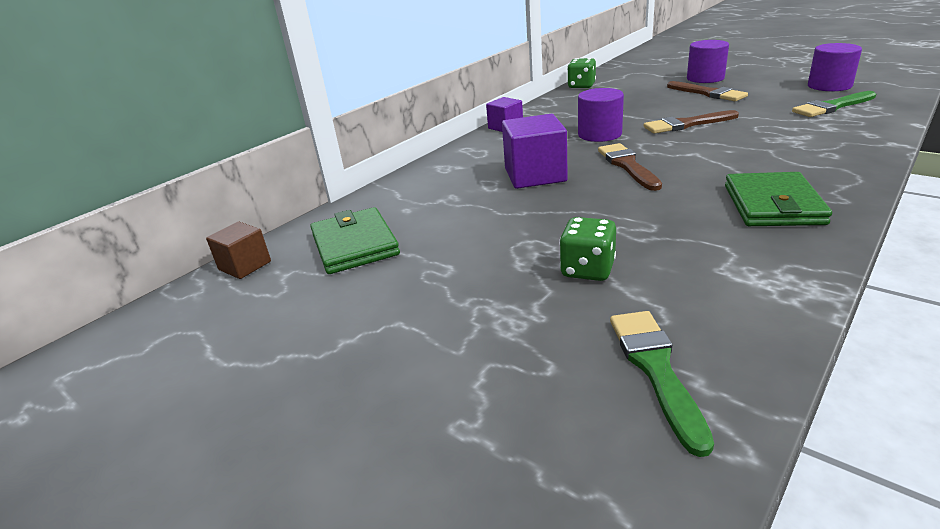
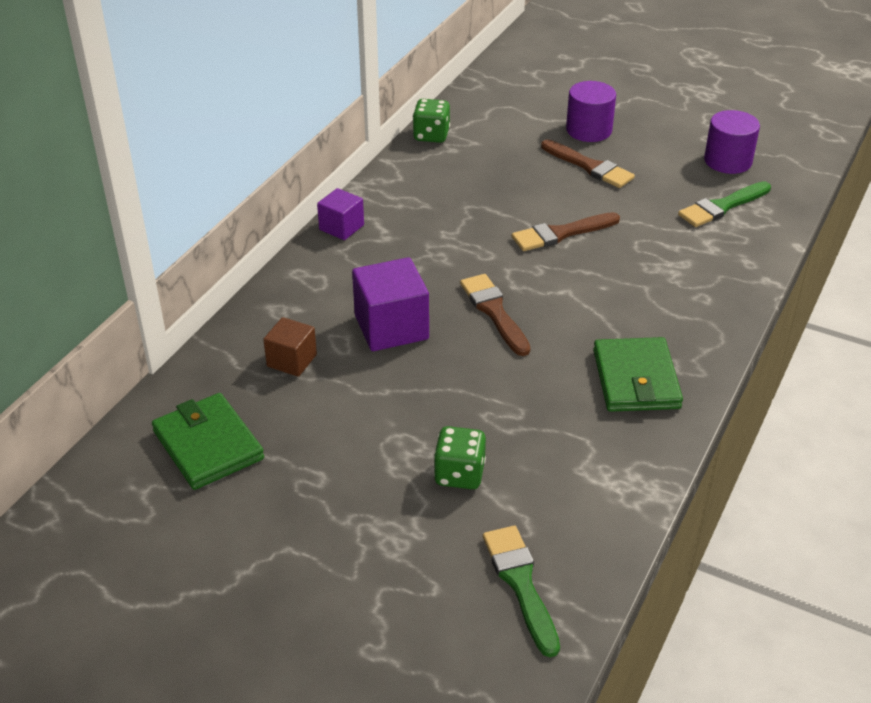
camera: 15 degrees left, 10 degrees up
(245, 266) = (90, 480): brown cube -> brown cube (292, 360)
(599, 134) = (460, 249): purple cylinder -> none

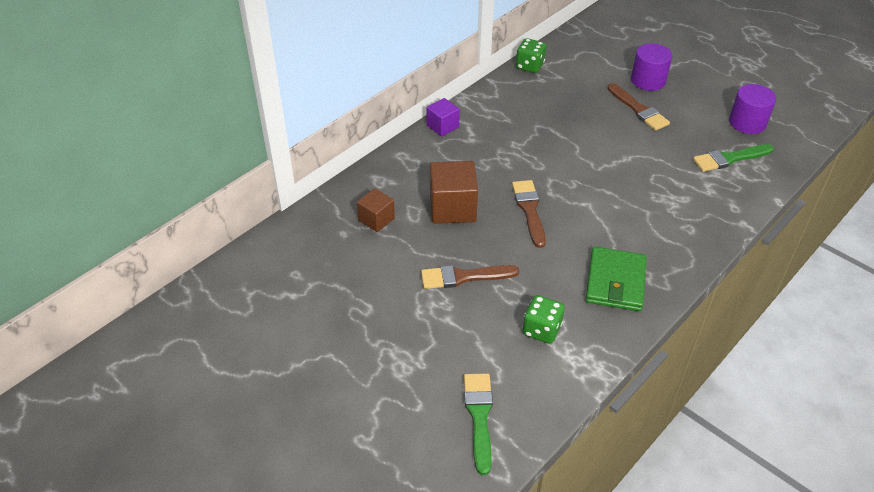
camera: 15 degrees right, 5 degrees up
(208, 445) = (301, 269): green wallet -> none
(391, 327) = (452, 208): purple cube -> brown cube
(459, 474) = (463, 327): green dice -> green dice (541, 330)
(561, 233) = (599, 159): brown brush -> brown brush (464, 277)

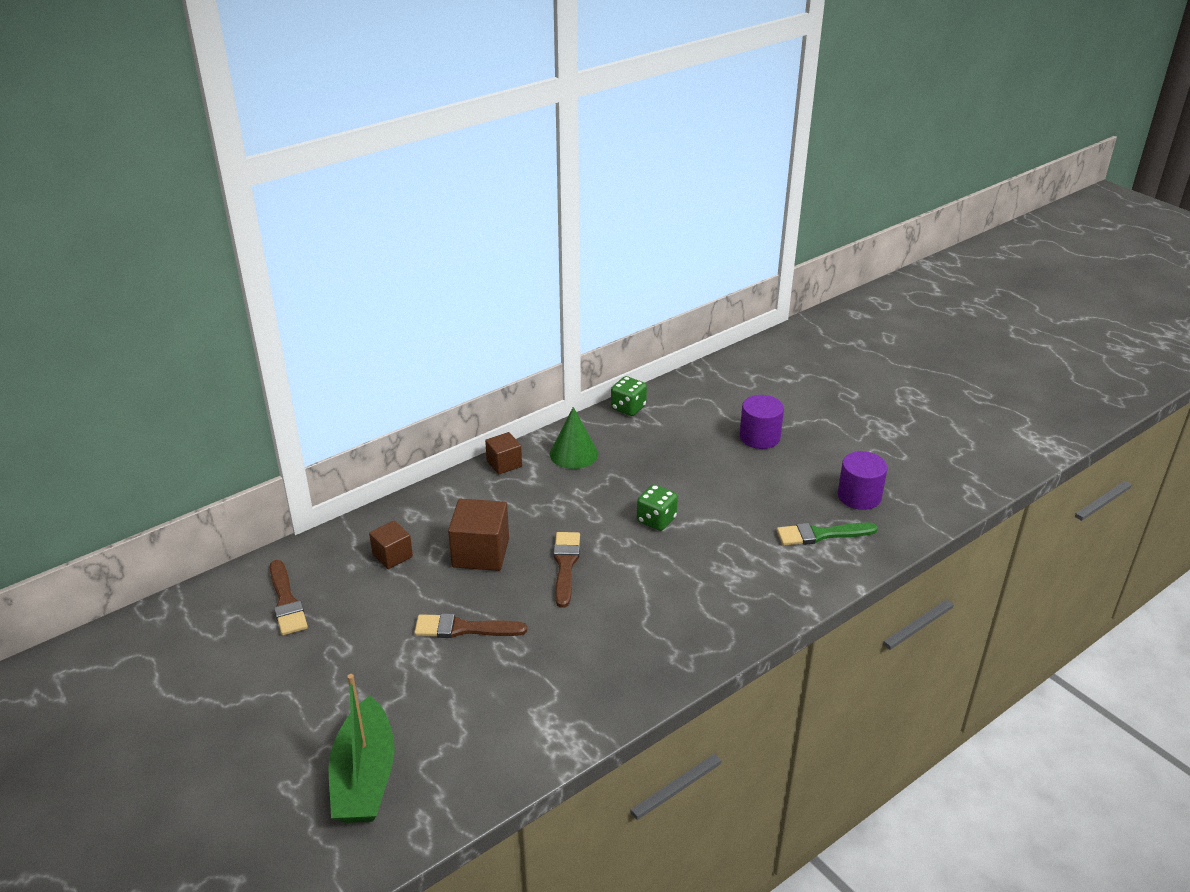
camera: 10 degrees right, 10 degrees down
(428, 421) = (364, 777): none -> green boat
(442, 126) = (504, 464): purple cube -> brown cube
(479, 416) = (422, 780): green brush -> none
(499, 111) = (573, 454): none -> green cone
(541, 330) = (527, 696): green dice -> green dice (656, 520)
(615, 282) = (632, 655): green wallet -> none
(638, 109) = (735, 468): brown brush -> brown brush (286, 602)

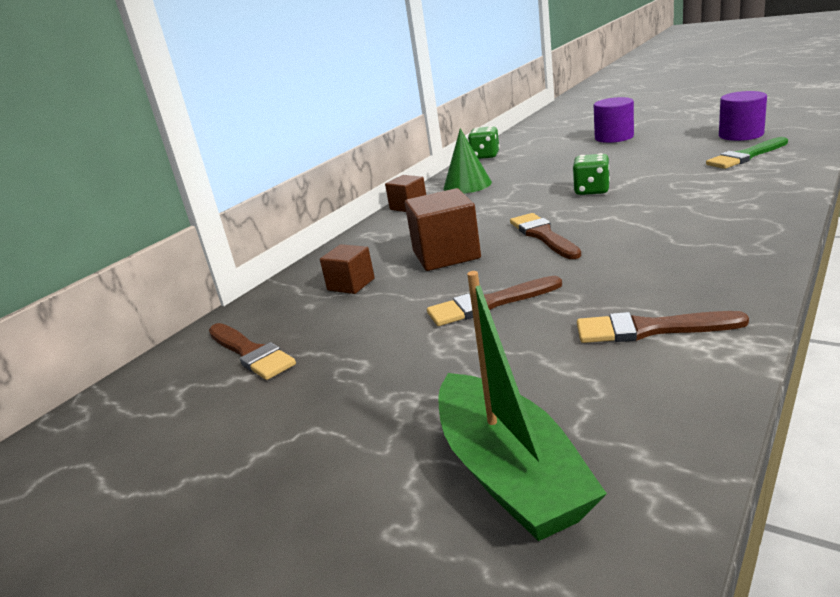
camera: 15 degrees left, 10 degrees down
(535, 706) = (649, 329): none -> brown brush

